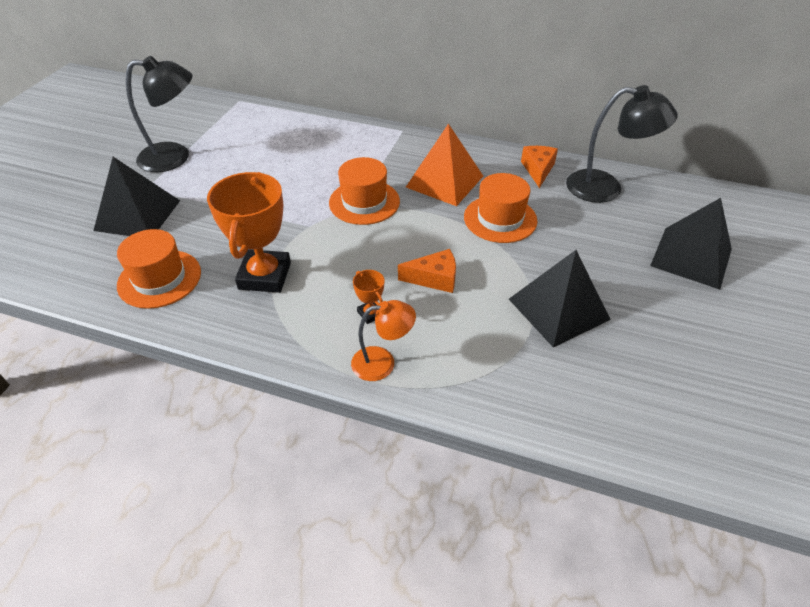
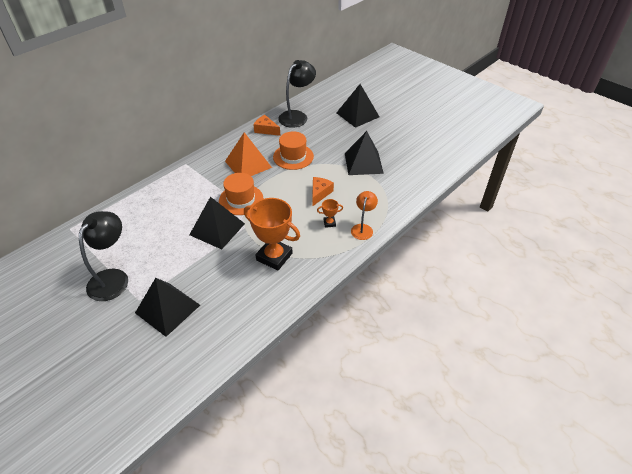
camera: 65 degrees left, 0 degrees up
(159, 278) = (243, 306): orange hat -> none
(293, 202) = (217, 229): none -> black pyramid

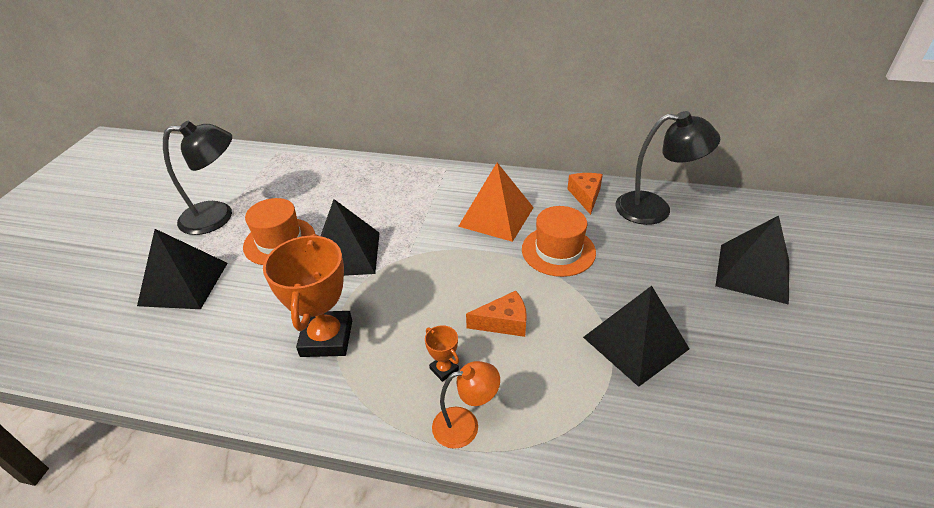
camera: 60 degrees right, 5 degrees down
(241, 199) = (419, 246): orange hat -> orange hat (279, 241)

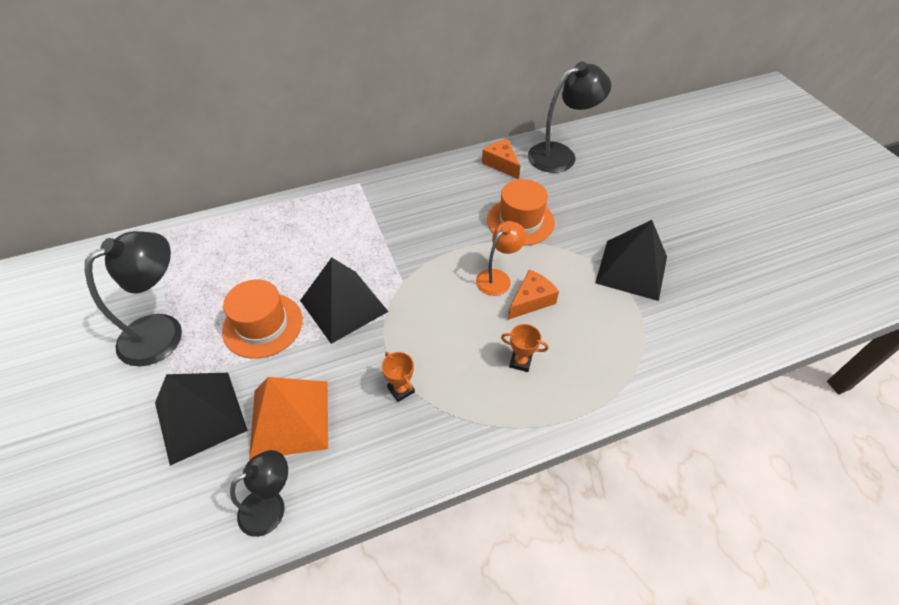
camera: 35 degrees left, 10 degrees up
(163, 370) = (271, 506): none -> black lamp
(326, 338) = (401, 390): orange trophy -> orange trophy, size x0.44
(465, 425) = (573, 394): orange lamp -> orange lamp (498, 277)
(496, 216) = (446, 212): orange pyramid -> orange pyramid (289, 418)
(752, 272) = (661, 179): black pyramid -> none

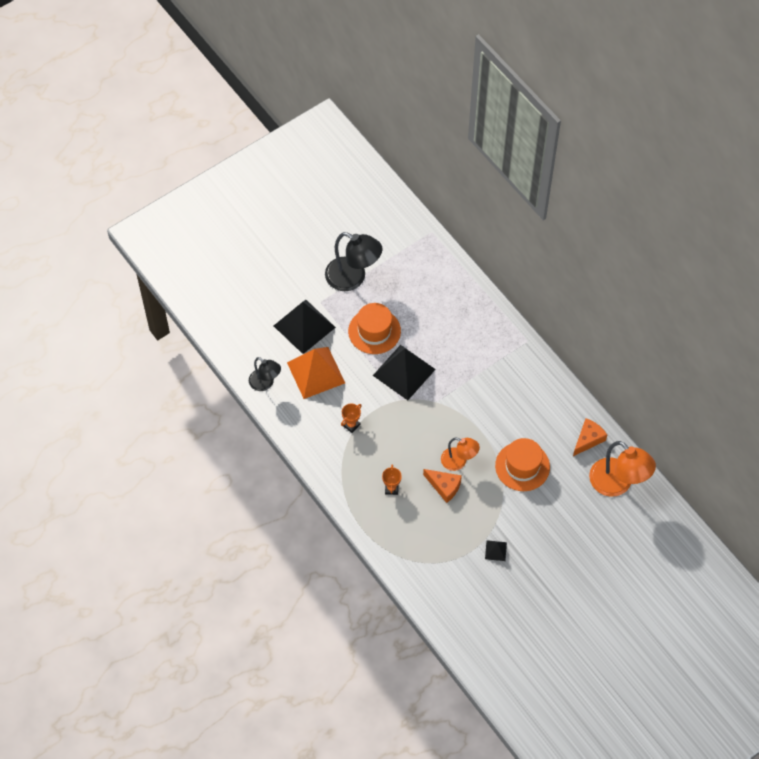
camera: 75 degrees right, 10 degrees up
(560, 154) = (617, 484): black lamp -> orange lamp
(631, 269) = (496, 550): black pyramid -> black pyramid, size x0.43

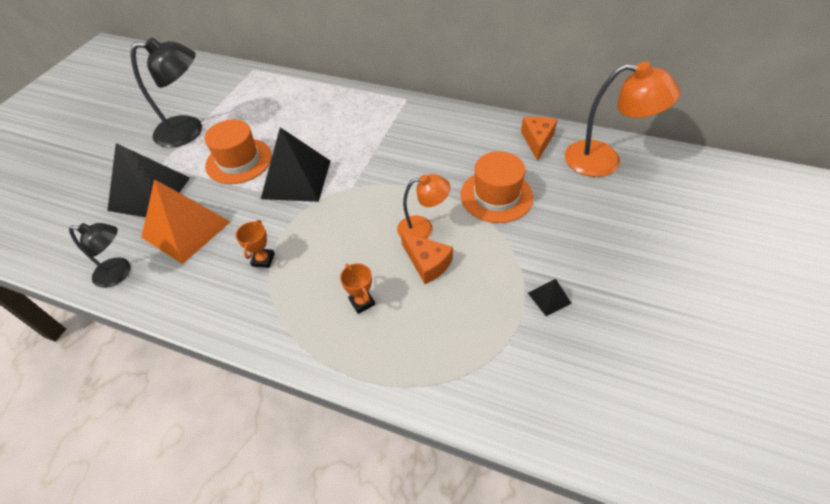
camera: 30 degrees left, 10 degrees down
(444, 486) = (427, 263): orange cheese -> orange cheese turned 45 degrees clockwise

